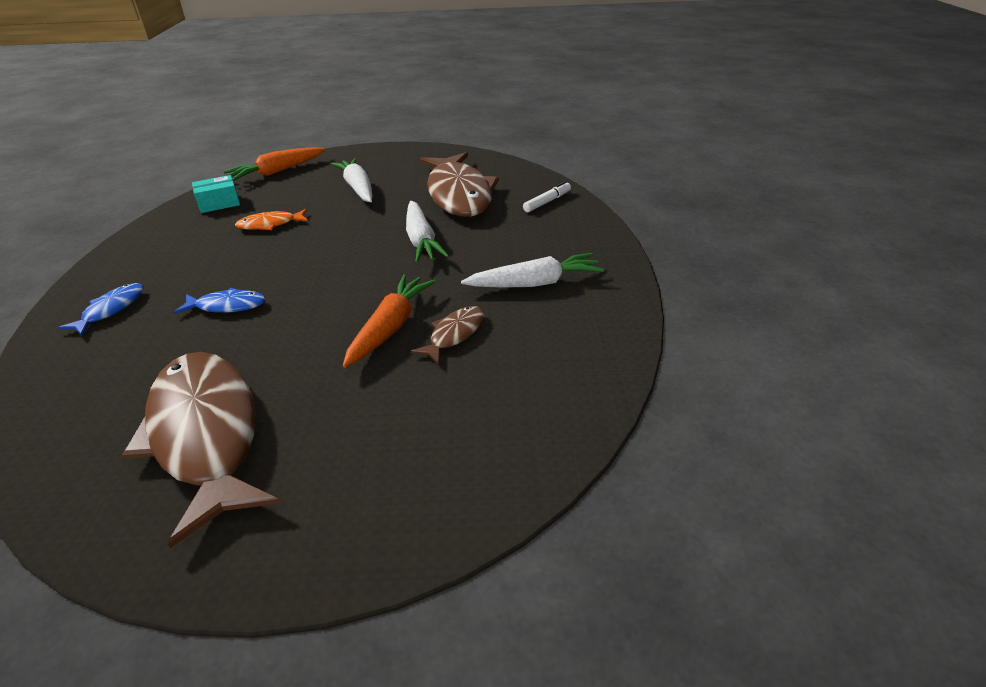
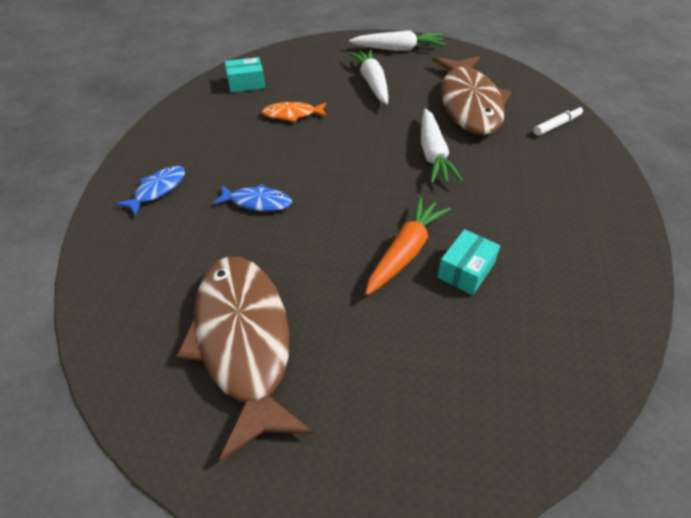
camera: 10 degrees right, 10 degrees up
(277, 171) = (297, 53): orange carrot -> none
(454, 334) = (465, 270): brown fish -> turquoise box
(534, 283) = (544, 223): white carrot -> white carrot (398, 49)

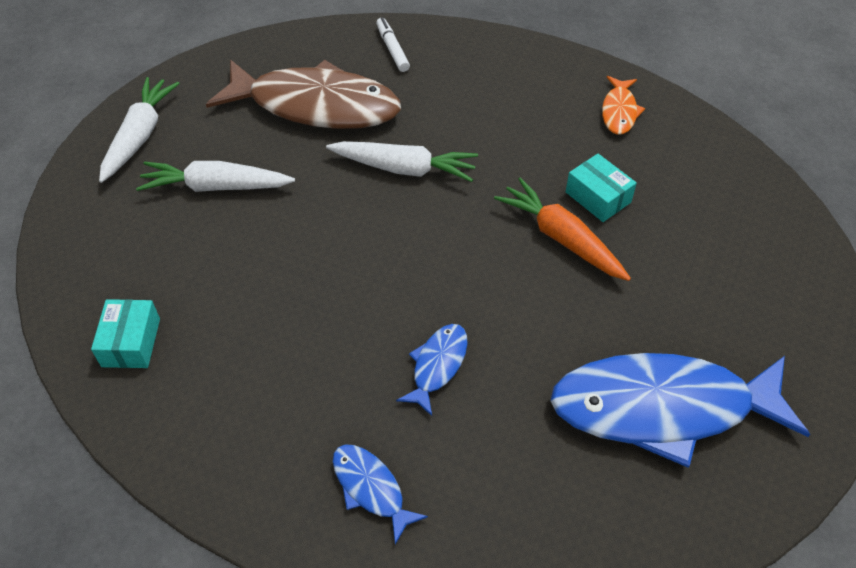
camera: 75 degrees left, 5 degrees up
(243, 342) = (663, 408): brown fish -> blue fish
(292, 115) = (253, 294): orange fish -> orange fish (619, 111)

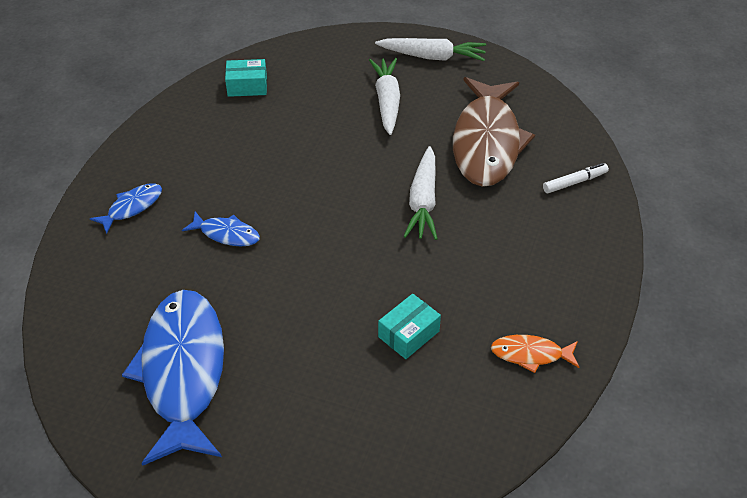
camera: 85 degrees right, 5 degrees down
(561, 238) = (356, 307): orange carrot -> none

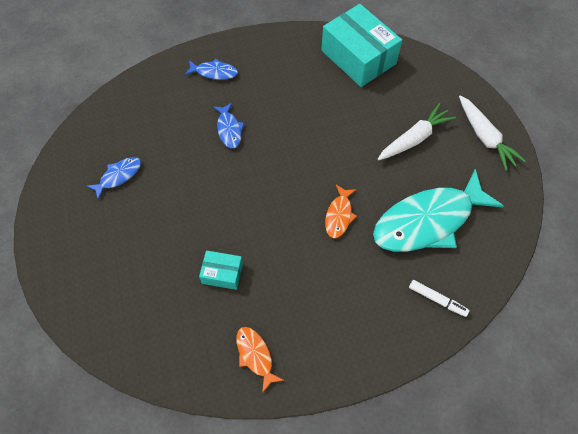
camera: 55 degrees right, 15 degrees up
(183, 371) = (118, 176): blue fish -> blue fish, size x0.44
(247, 86) = (358, 57): turquoise box -> turquoise box, size x2.06
(423, 201) = (339, 215): white carrot -> orange fish
(487, 142) = (428, 221): brown fish -> turquoise fish

